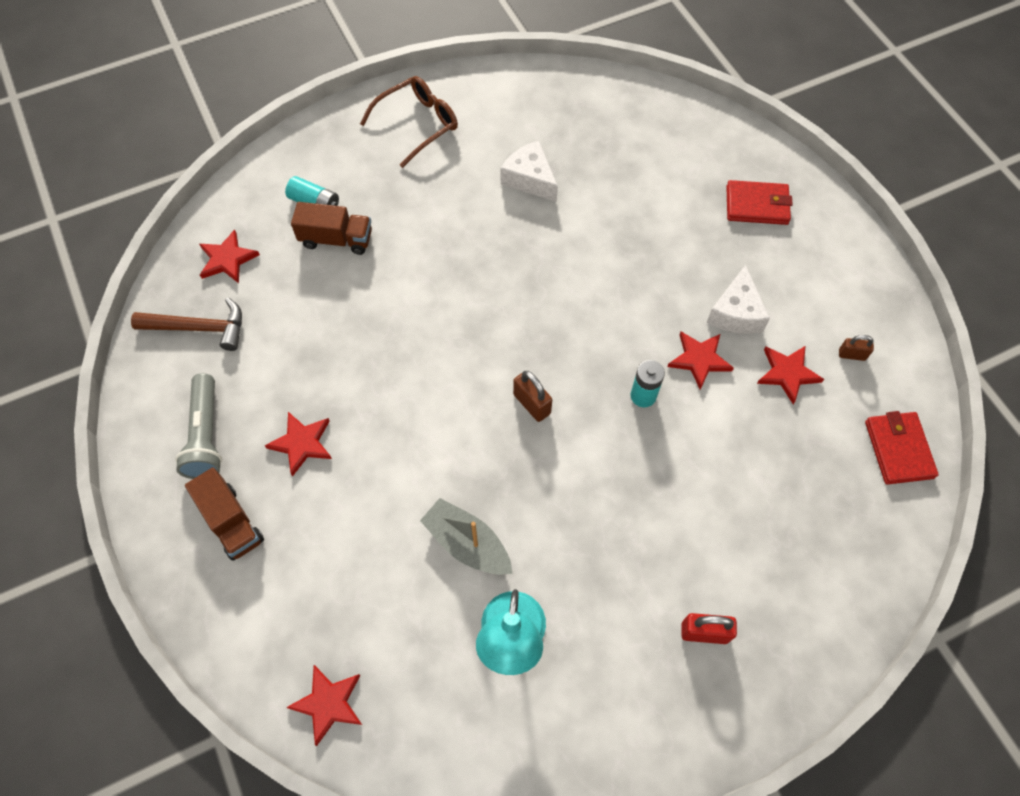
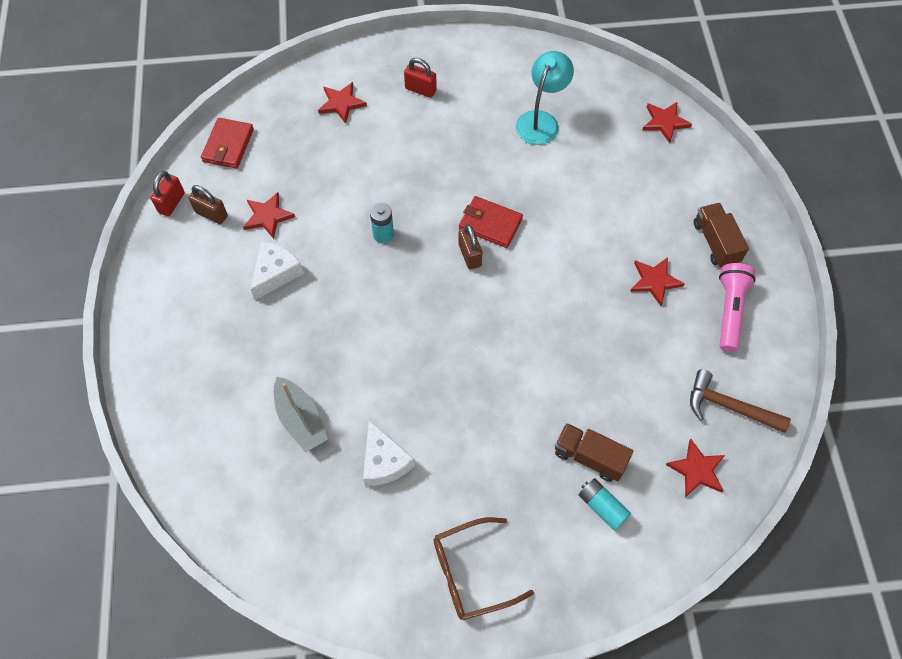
camera: 160 degrees left, 0 degrees up
(206, 435) = (729, 311): grey flashlight -> pink flashlight
(467, 543) = (551, 179): grey boat -> grey boat (301, 419)
(699, 359) = (326, 247): red star -> red star (341, 103)
(757, 205) = (195, 361): red wallet -> red wallet (490, 224)
(851, 355) = (211, 214): brown padlock -> brown padlock, size x1.51
(905, 353) = (171, 203): none -> red padlock

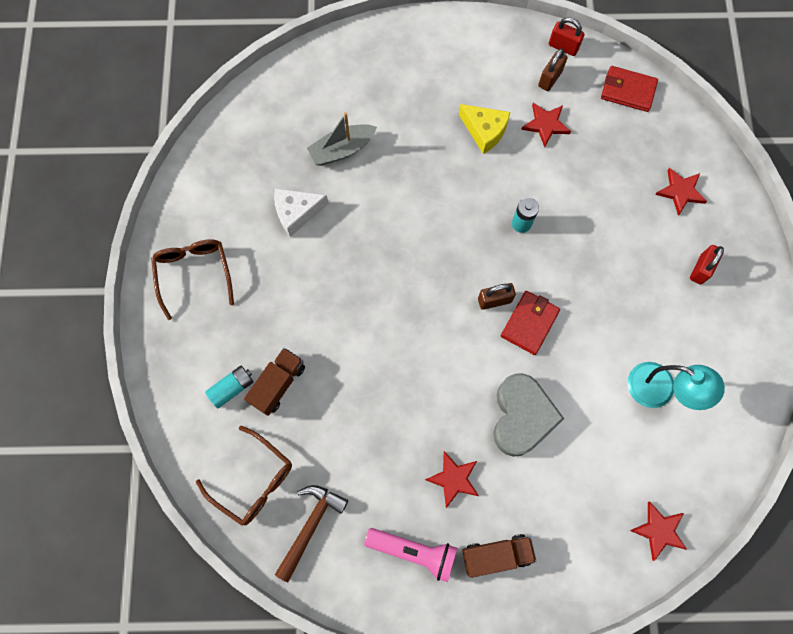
camera: 95 degrees right, 10 degrees up
(276, 273) = (484, 131): white cheese -> yellow cheese
(584, 227) = (521, 416): none -> grey heart
(696, 470) = (253, 480): red star -> brown glasses

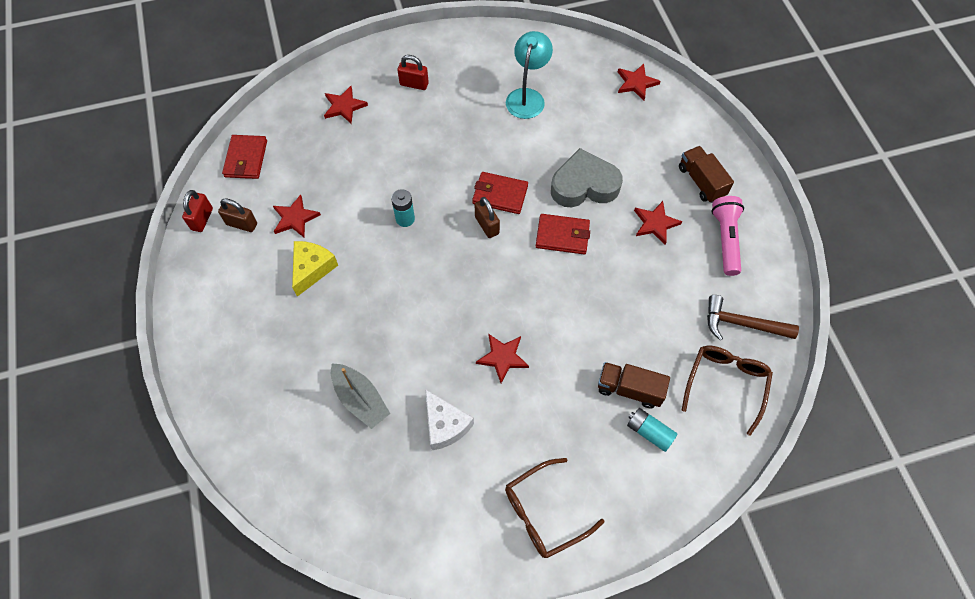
camera: 105 degrees left, 10 degrees down
(345, 277) = (503, 357): none -> red star
(463, 373) = (562, 236): none -> red wallet

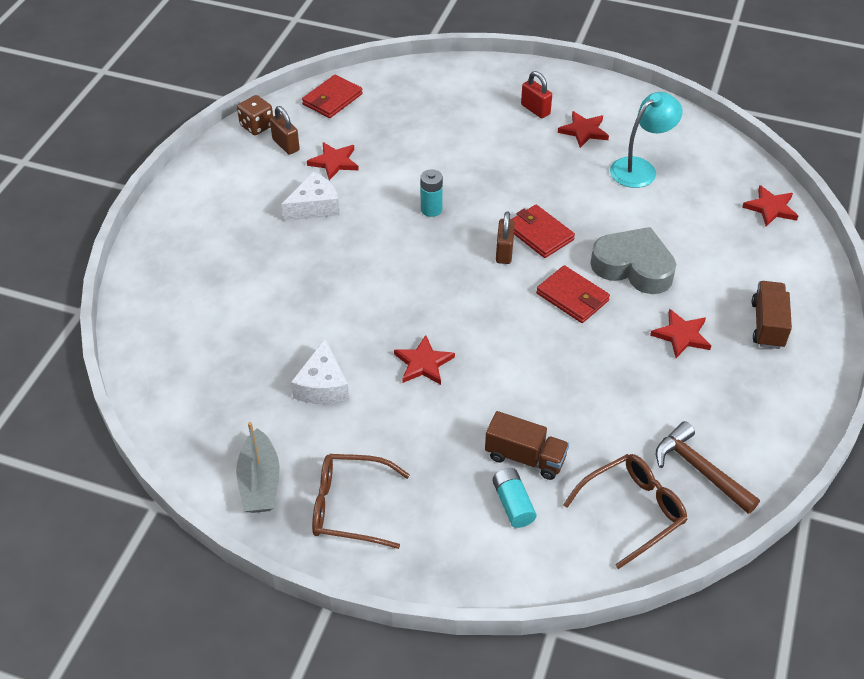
camera: 35 degrees right, 15 degrees down
(202, 219) = (257, 126): red padlock -> brown dice
(312, 269) = (315, 206): yellow cheese -> white cheese
(344, 106) = (454, 98): red star -> red star (584, 131)
(360, 399) = (267, 325): grey boat -> grey boat (260, 482)
(629, 389) = (525, 457): brown truck -> brown truck turned 150 degrees clockwise
(725, 239) = (749, 388): pink flashlight -> none

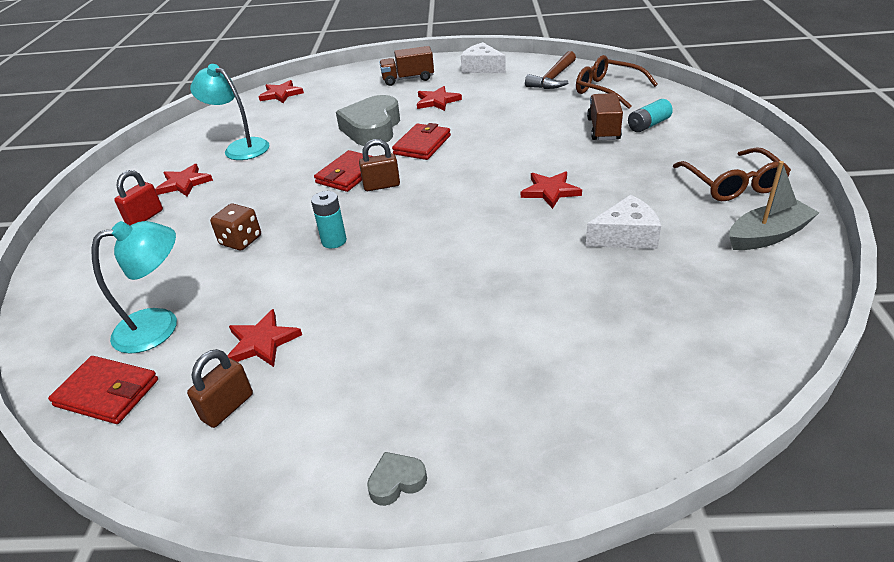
camera: 105 degrees left, 10 degrees down
(186, 202) = (396, 482): none -> grey heart
(257, 126) = (178, 464): brown dice -> brown dice (241, 241)
(315, 206) = (359, 330): white cheese -> white cheese (482, 68)
(383, 118) = (160, 326): none -> turquoise lamp

